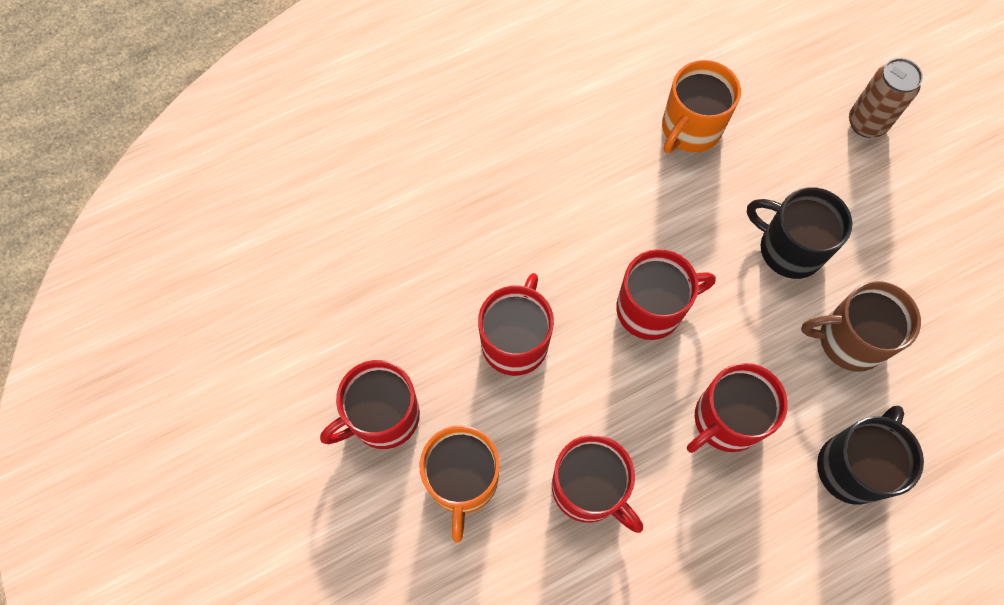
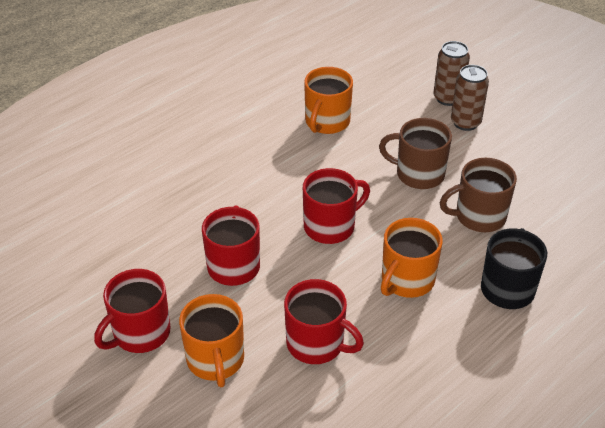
camera: 15 degrees left, 25 degrees down
(726, 420) = (406, 280): red mug -> orange mug
(789, 249) = (418, 174): black mug -> brown mug
(878, 173) = (465, 123): none -> brown can

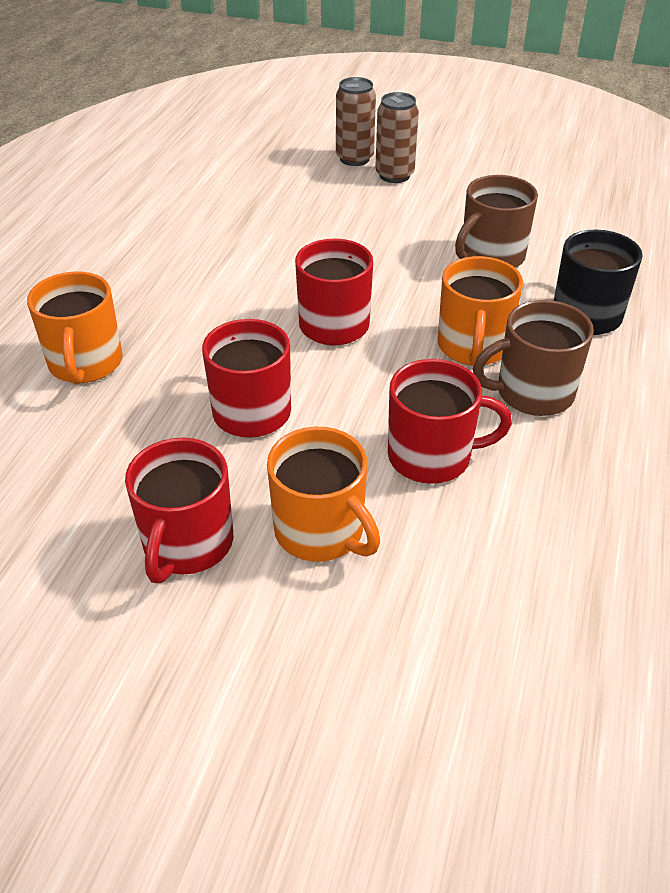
camera: 30 degrees left, 0 degrees up
(327, 122) = (236, 220): orange mug -> orange mug (85, 364)
(418, 174) = (389, 238): brown mug -> brown mug (532, 393)

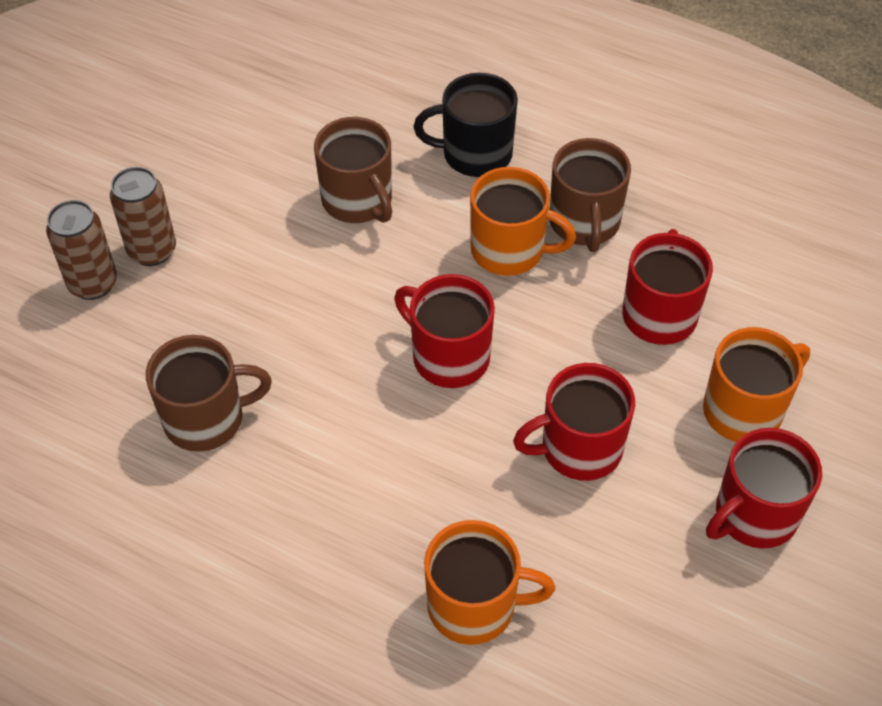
camera: 80 degrees left, 10 degrees up
(187, 544) = (754, 515): red mug -> red mug turned 120 degrees clockwise
(246, 219) = (206, 419): none -> brown mug

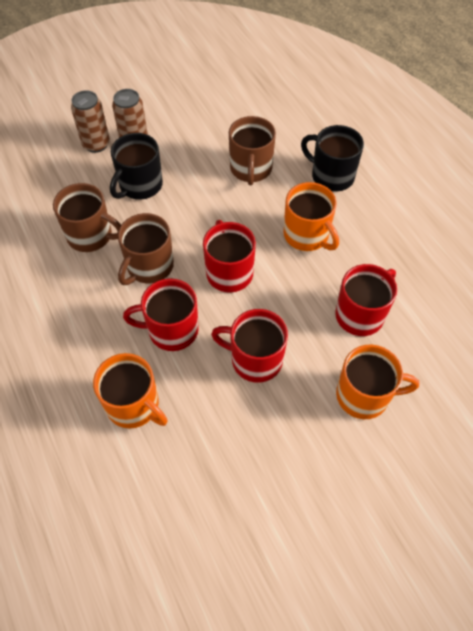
camera: 35 degrees right, 5 degrees up
(216, 308) = (140, 185): none -> black mug
(584, 223) = (360, 243): brown mug -> brown mug (149, 266)
(754, 515) = (320, 456): red mug -> red mug (171, 330)

